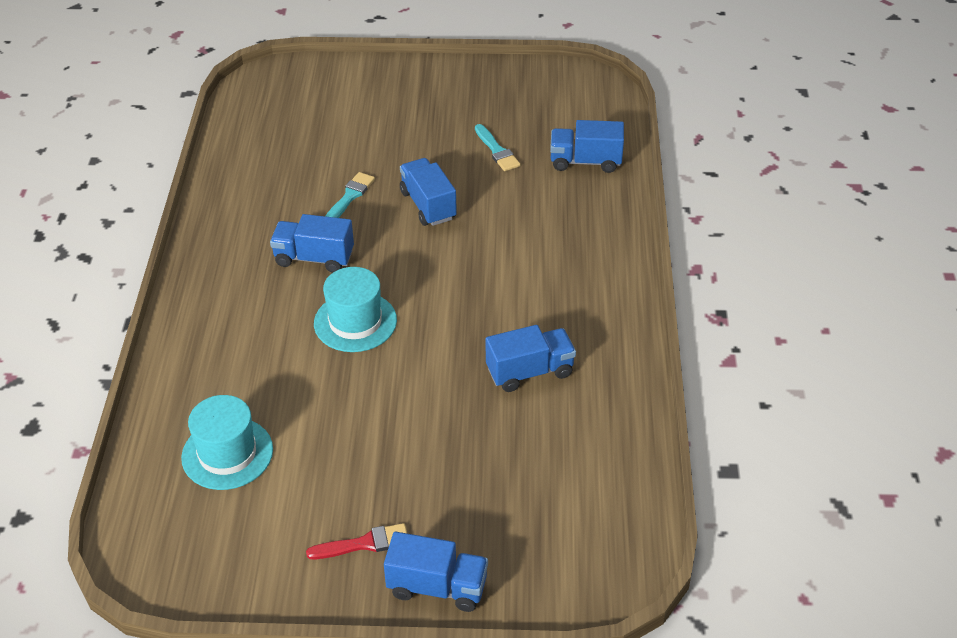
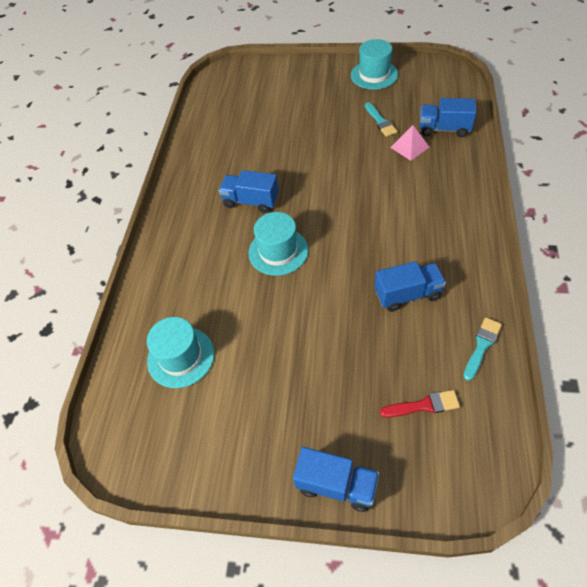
camera: 10 degrees right, 10 degrees up
(350, 196) = (277, 155): turquoise brush -> turquoise brush (482, 346)
(364, 543) = (279, 441): red brush -> red brush (424, 405)
(428, 205) = (332, 162): blue truck -> none
(488, 85) = (374, 75): none -> turquoise hat
(537, 185) = (409, 147): none -> pink pyramid

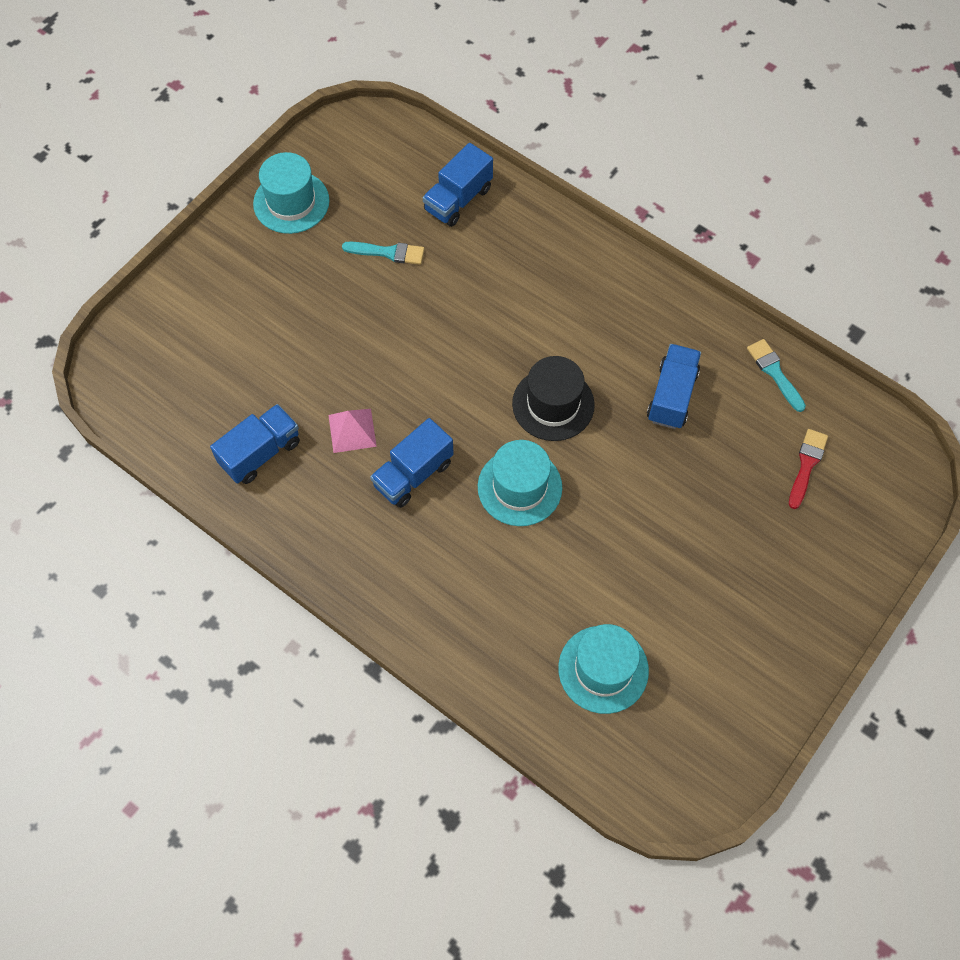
camera: 65 degrees left, 10 degrees up
(336, 485) = (842, 591): blue truck -> blue truck (260, 453)
(347, 238) = (553, 404): none -> black hat
(409, 147) = (459, 252): pink pyramid -> pink pyramid (352, 430)

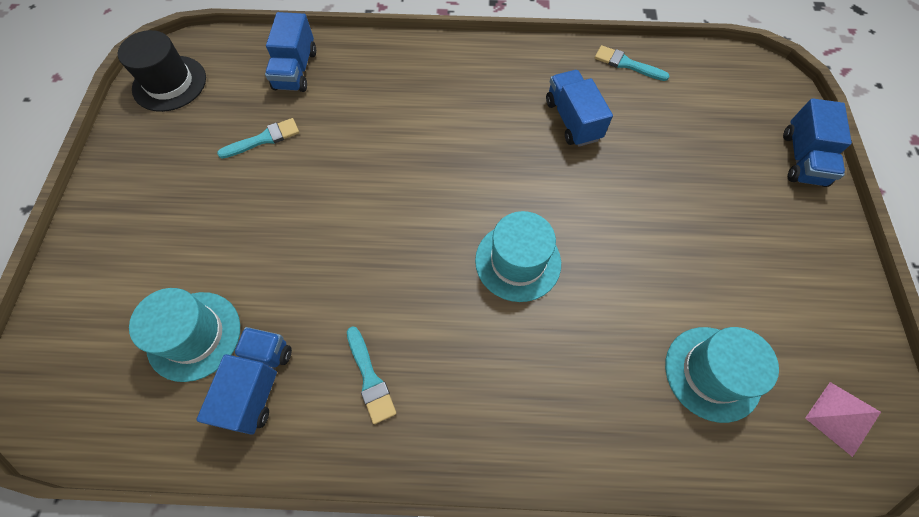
camera: 35 degrees left, 0 degrees up
(291, 202) = (146, 145): turquoise hat -> turquoise hat (194, 335)
(341, 501) = (370, 378): none -> turquoise brush
(352, 430) = (335, 305): pink pyramid -> pink pyramid (840, 418)
(413, 474) = (419, 309): blue truck -> blue truck (802, 159)
(553, 404) = (490, 178): black hat -> black hat (169, 83)
(806, 465) = (704, 113): red brush -> none

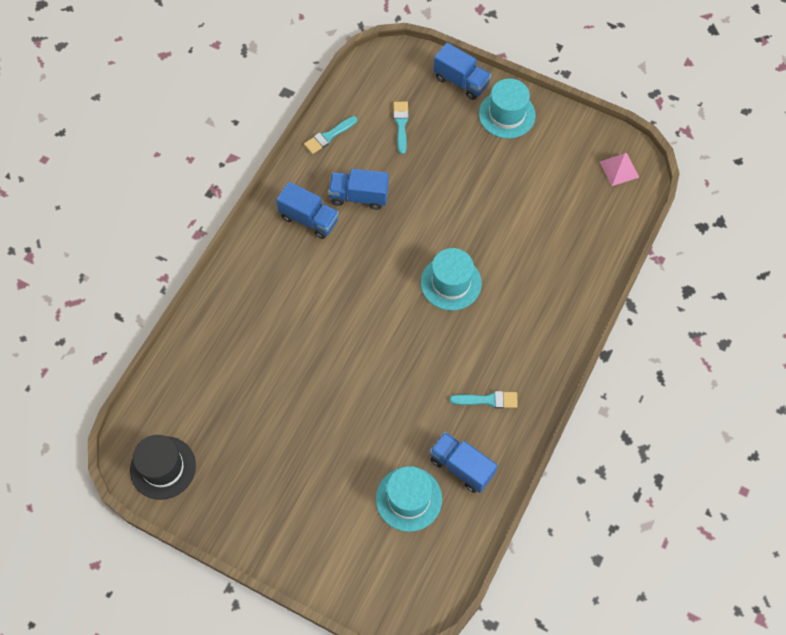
camera: 65 degrees left, 0 degrees up
(264, 139) = (263, 410): turquoise brush -> turquoise brush (401, 124)
(296, 70) = (203, 366): blue truck -> blue truck (309, 219)
(712, 373) = (568, 215): turquoise hat -> turquoise hat (507, 114)

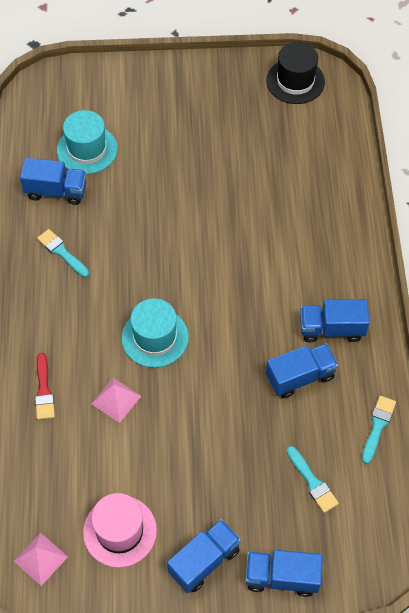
camera: 150 degrees right, 5 degrees down
(488, 400) = (61, 252): turquoise brush -> turquoise brush turned 75 degrees clockwise
(507, 114) = (204, 561): turquoise hat -> blue truck
(508, 250) = (116, 399): none -> pink pyramid
(554, 159) = (120, 531): none -> pink hat
(561, 285) = (44, 390): none -> red brush

